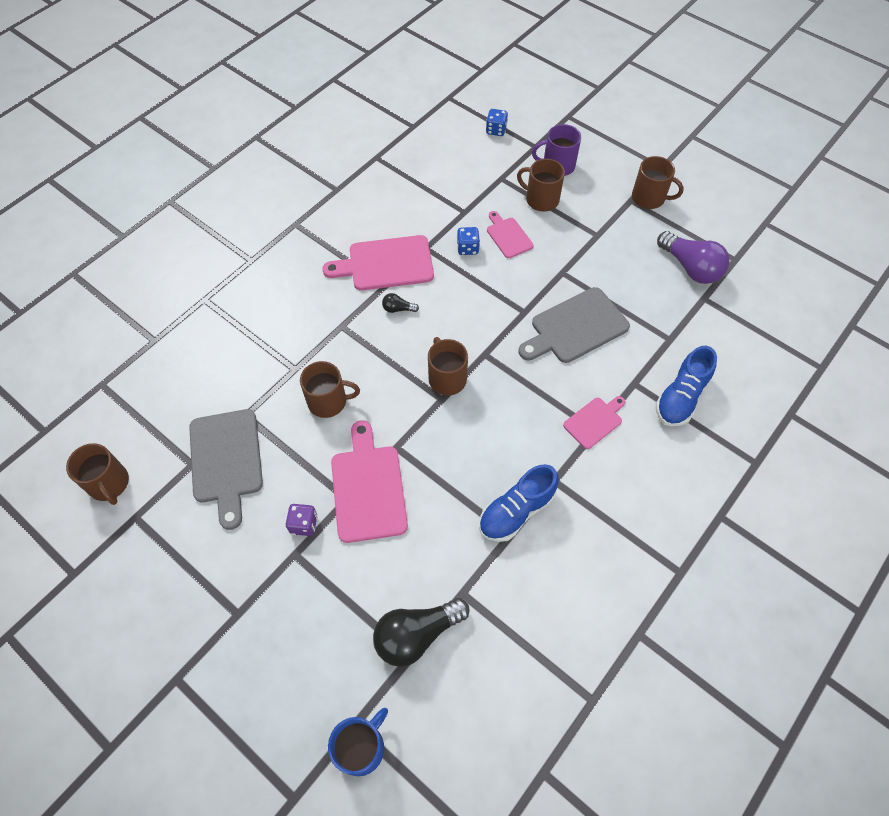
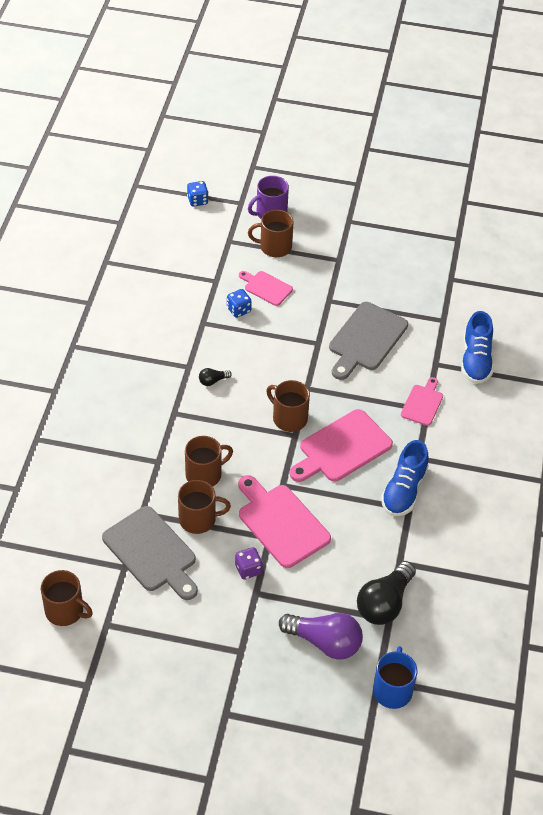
camera: 30 degrees left, 10 degrees down
(386, 264) = (177, 349): pink cutting board -> pink cutting board (341, 448)
(649, 198) = (363, 214): brown mug -> brown mug (198, 519)
(690, 267) = (427, 258): purple light bulb -> purple light bulb (324, 642)

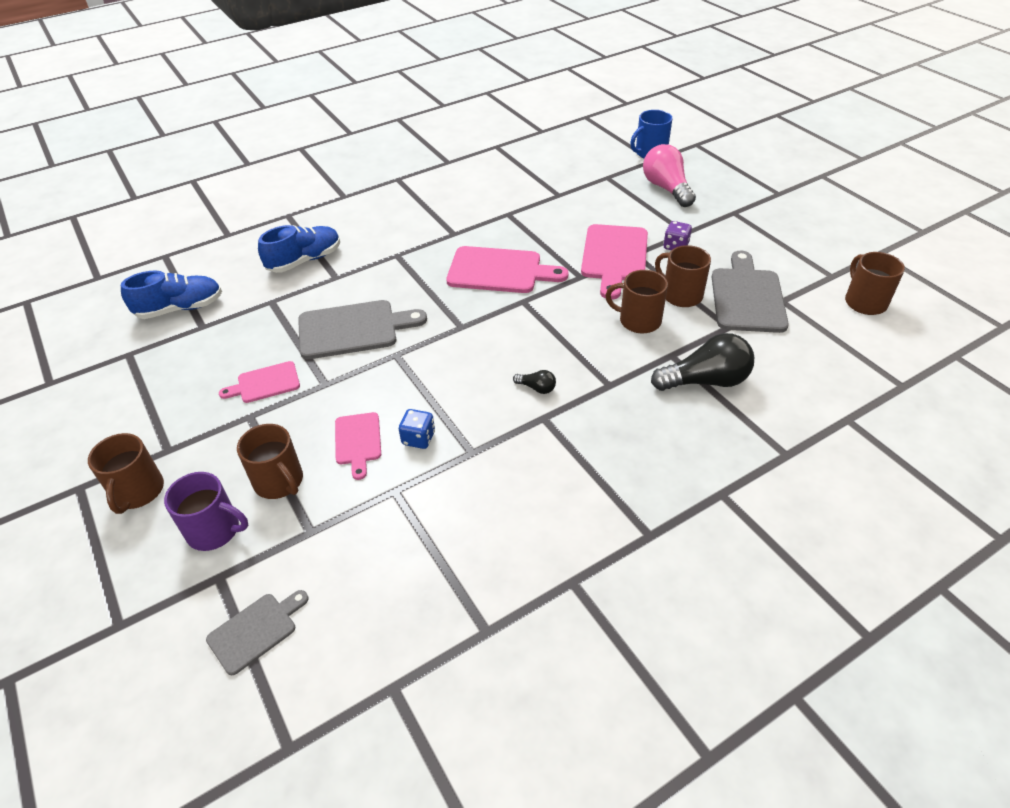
camera: 130 degrees left, 5 degrees down
(197, 200) = (256, 630): blue dice -> grey cutting board
(289, 418) = (510, 315): brown mug -> brown mug (138, 492)
(324, 642) = (666, 188): purple light bulb -> pink light bulb
(384, 603) = (599, 184): black light bulb -> black light bulb (705, 381)
(404, 490) = (495, 224): blue shoe -> blue shoe (180, 308)
(423, 403) = (392, 260): pink cutting board -> pink cutting board (265, 383)

